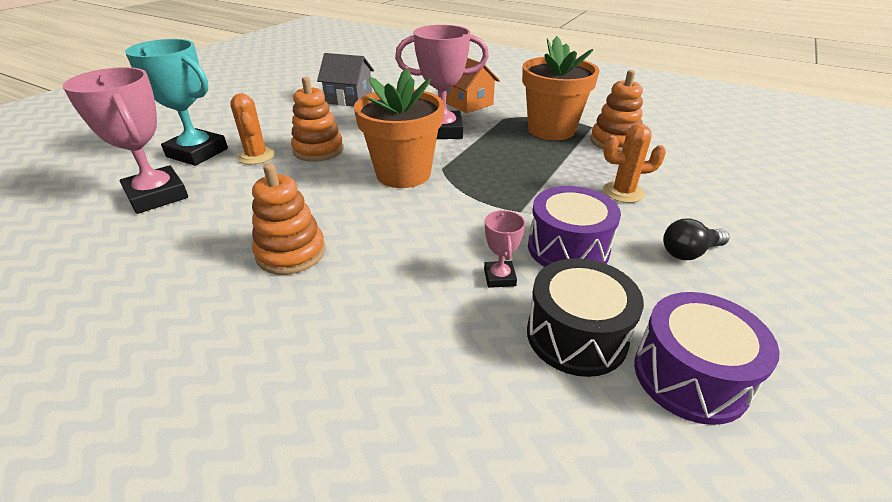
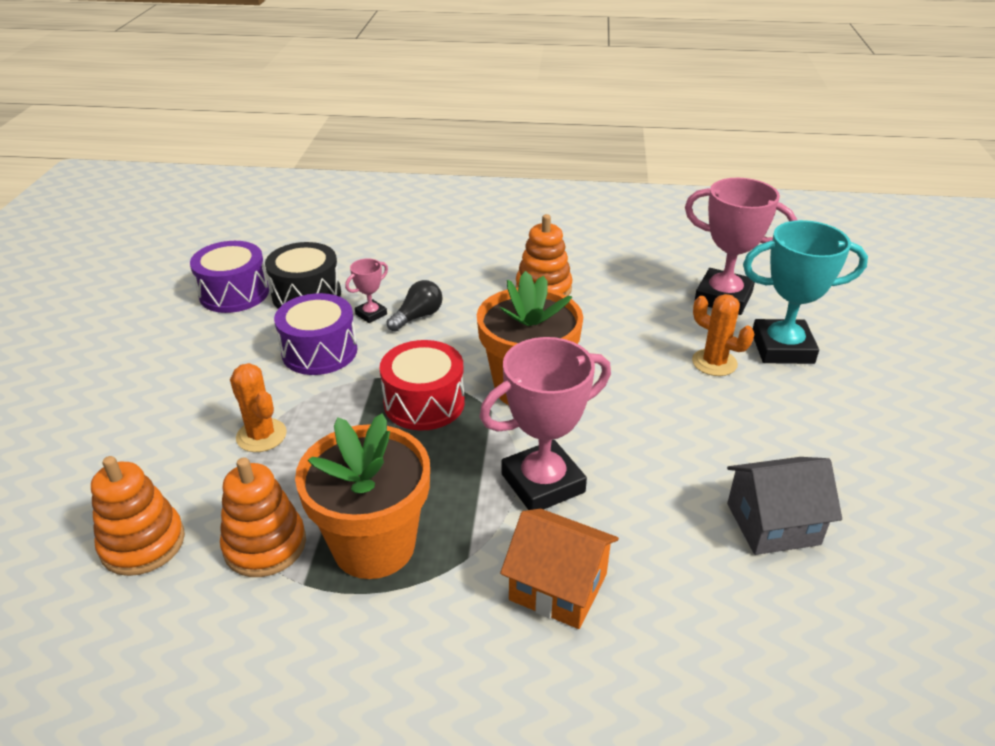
camera: 155 degrees right, 0 degrees up
(318, 150) = (662, 393): orange stacking toy -> orange stacking toy (143, 543)
(488, 183) = (424, 403): none -> red drum
(499, 277) = (371, 314): pink trophy -> pink trophy turned 75 degrees clockwise
(623, 192) = (261, 435): orange cactus -> orange cactus turned 75 degrees clockwise
(689, 252) = (205, 377): black light bulb -> black light bulb (417, 317)

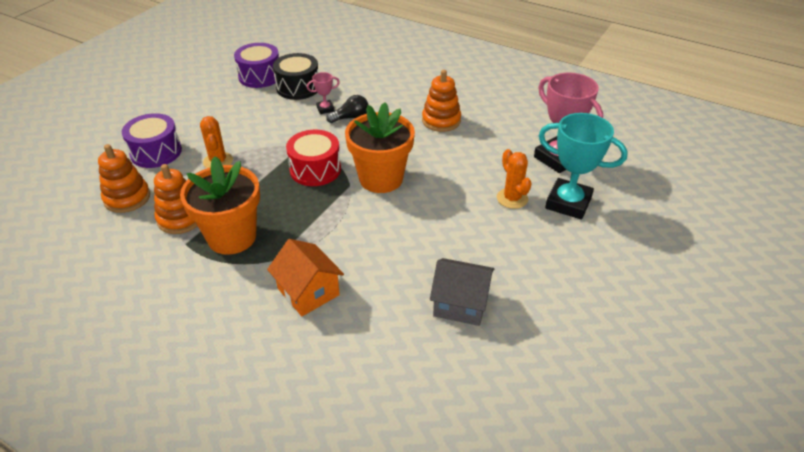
camera: 25 degrees right, 5 degrees up
(319, 351) = (281, 123): purple drum -> purple drum (156, 152)
(542, 483) = (345, 235): pink trophy -> none

